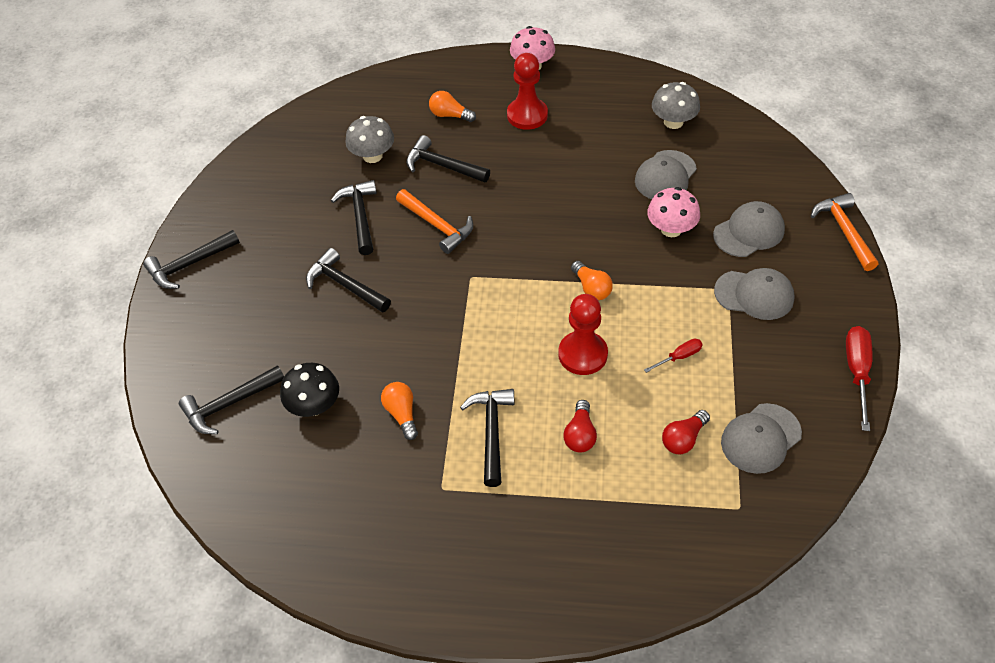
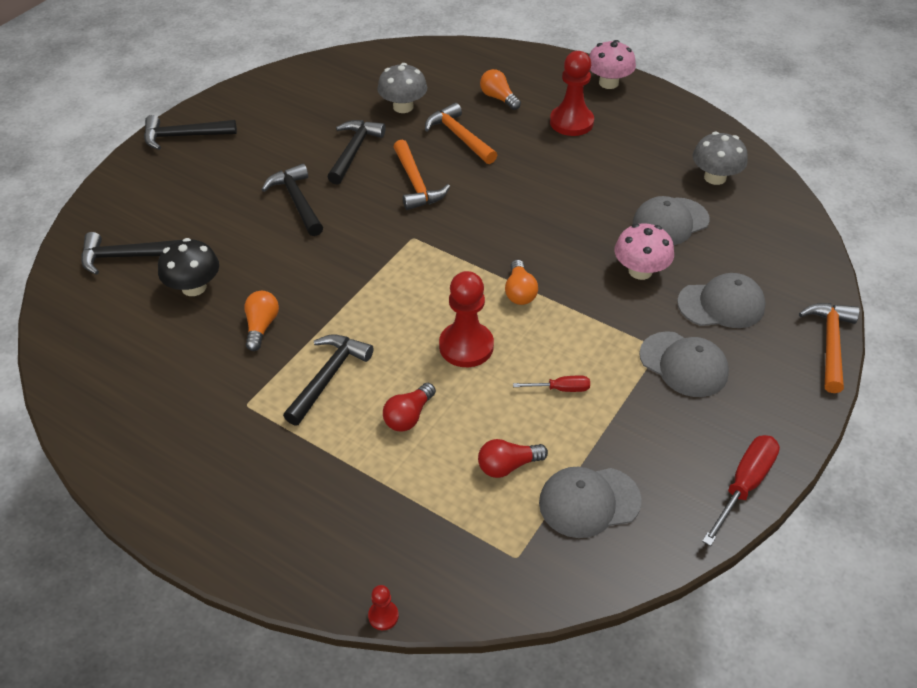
camera: 25 degrees right, 5 degrees down
(442, 166) = (459, 136): black hammer -> orange hammer
(676, 604) = (383, 616): none -> red pawn

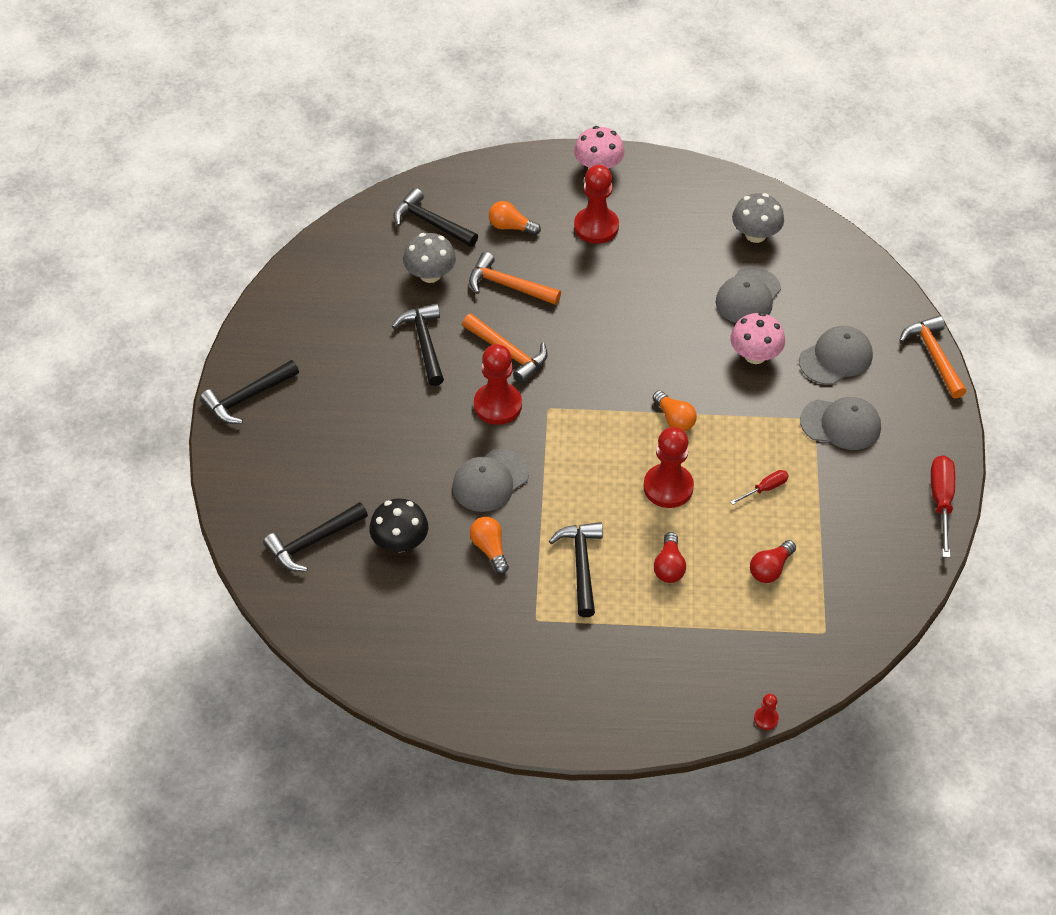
camera: 30 degrees left, 5 degrees up
(297, 201) = (417, 418): black hammer -> black hammer (430, 223)
(372, 218) = (497, 405): none -> red pawn
(589, 502) = (845, 567): grey cap -> grey cap (490, 481)

